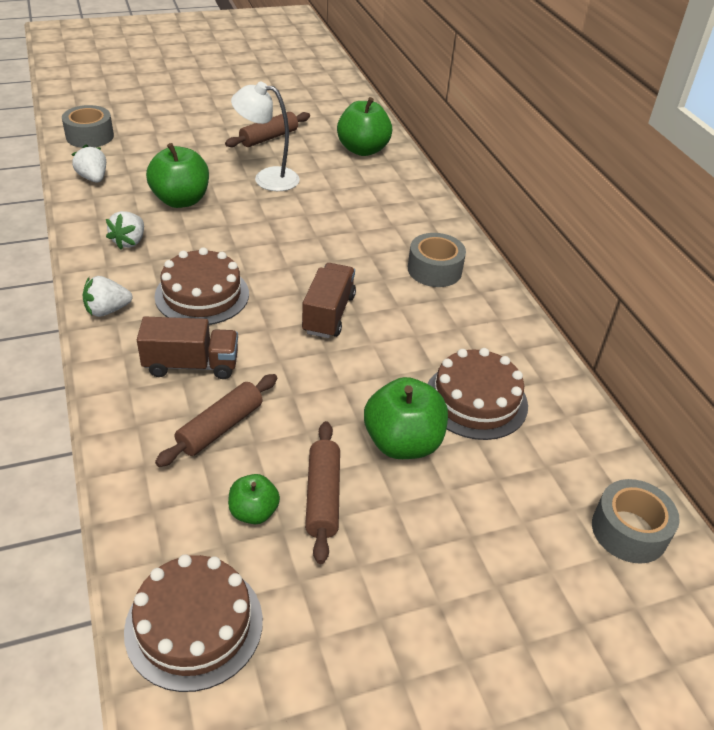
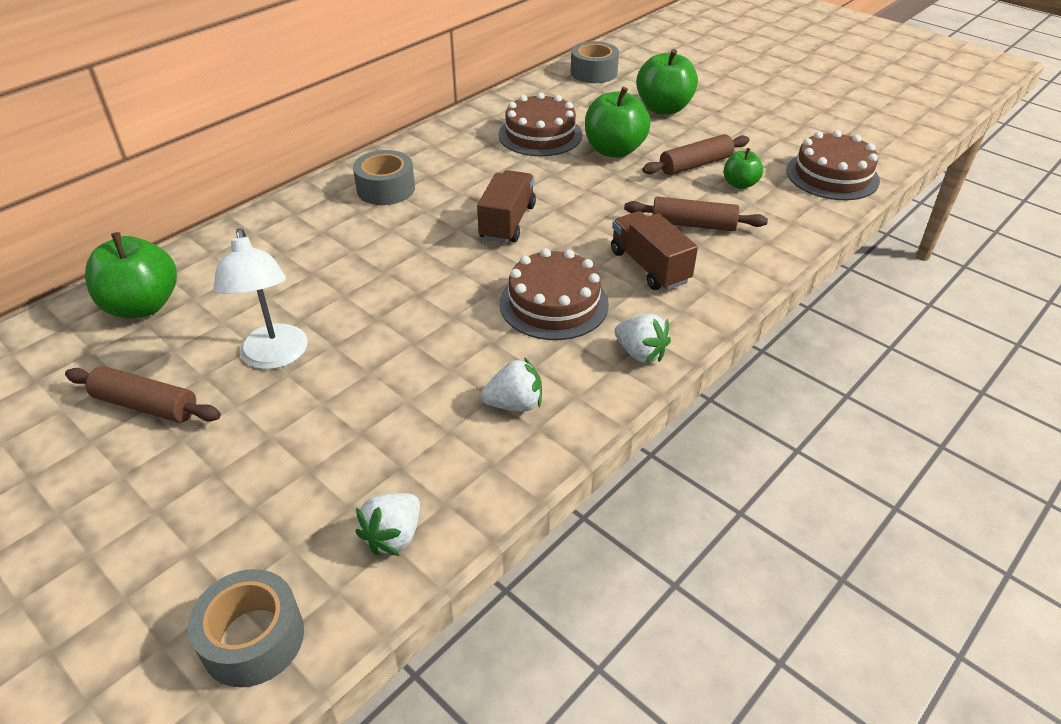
camera: 115 degrees left, 0 degrees up
(181, 200) = (387, 408): green apple -> green apple (663, 108)
(328, 314) = (507, 222): brown truck -> brown truck turned 120 degrees clockwise

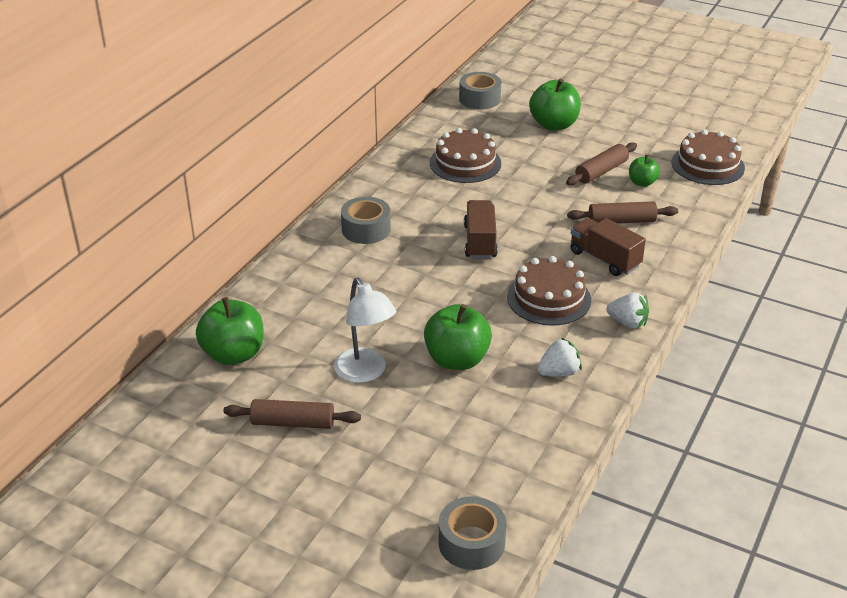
camera: 15 degrees left, 5 degrees down
(394, 536) = (525, 469): white strawberry -> none
(614, 150) = (532, 168): green apple -> green apple (457, 359)

